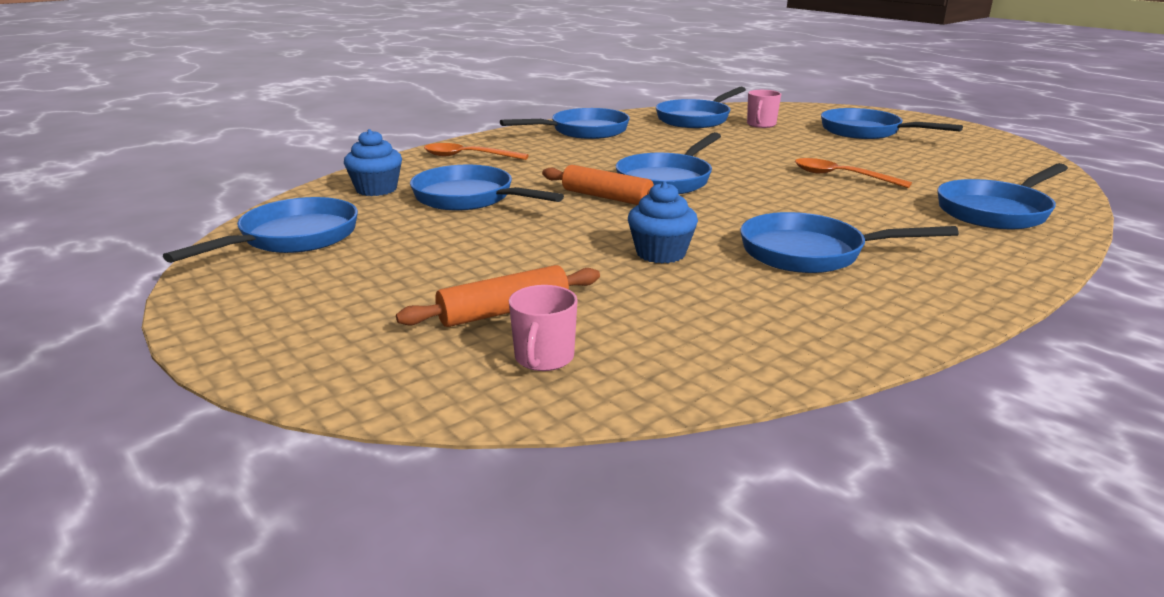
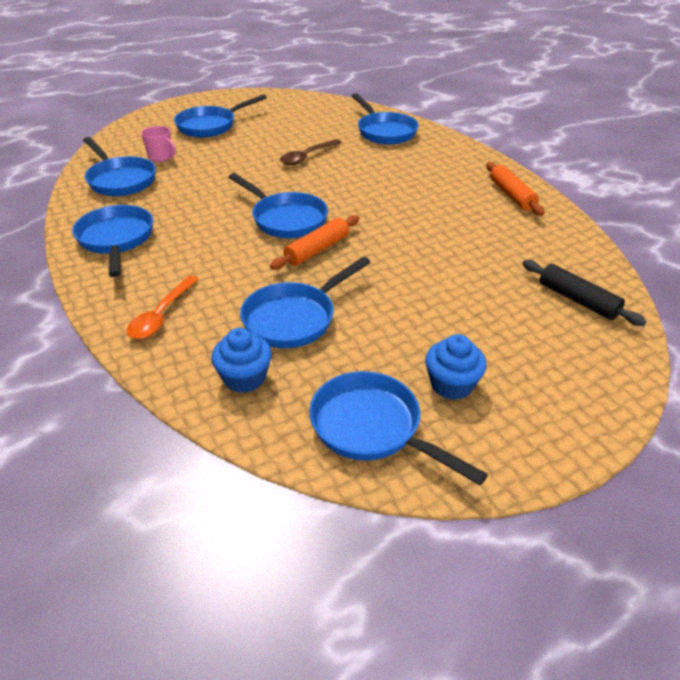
camera: 80 degrees left, 15 degrees up
(504, 311) = (519, 311): orange rolling pin -> orange rolling pin (511, 195)
(543, 358) = (577, 300): pink mug -> black rolling pin
(660, 253) = (432, 243): blue cupcake -> blue cupcake (451, 385)
(811, 253) = (437, 195): blue pan -> none
(841, 176) = (307, 157): orange spoon -> brown spoon

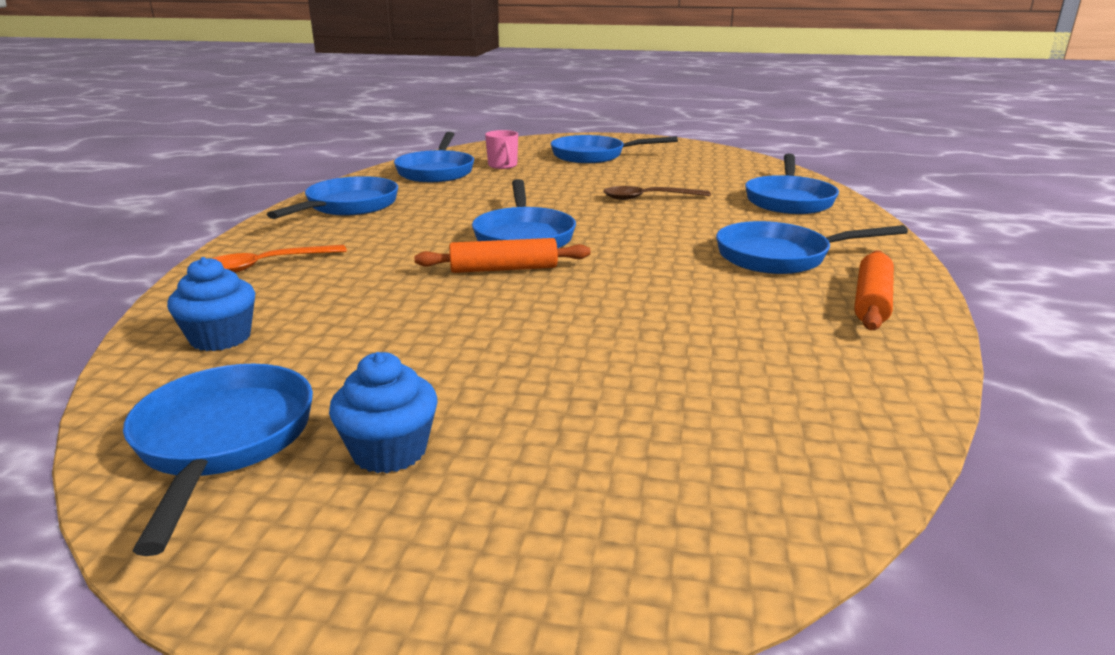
camera: 40 degrees right, 15 degrees down
(294, 318) = (363, 313): blue pan -> blue pan (780, 257)
(577, 300) = (764, 451): black rolling pin -> none

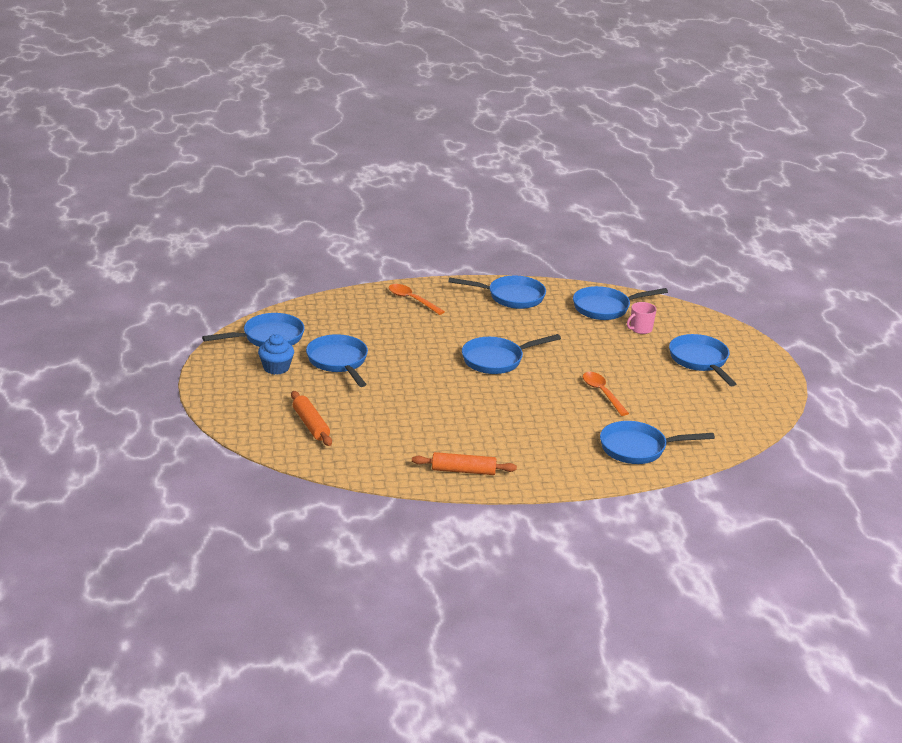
camera: 70 degrees right, 5 degrees up
(221, 338) = (336, 313): blue cupcake -> none
(503, 269) = (444, 362): orange rolling pin -> orange rolling pin (310, 425)
(648, 198) = (602, 393): brown spoon -> orange spoon
(780, 257) = (515, 444): blue pan -> blue pan (338, 362)

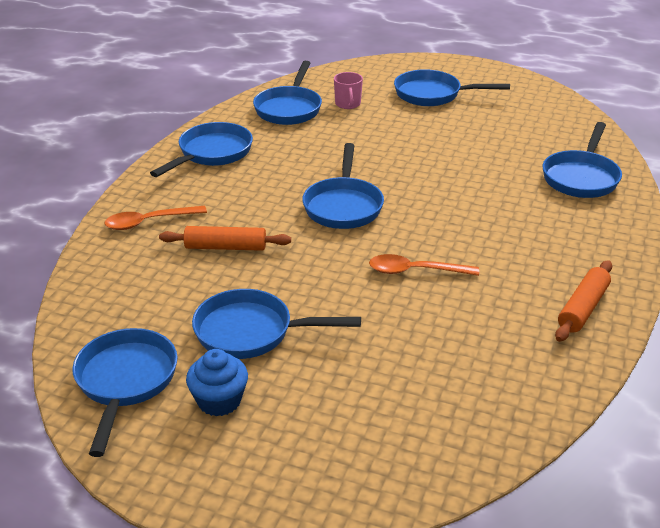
camera: 60 degrees left, 5 degrees up
(310, 425) = (403, 413): orange rolling pin -> orange rolling pin (225, 247)
(602, 393) = (460, 163): orange spoon -> orange spoon (415, 271)

